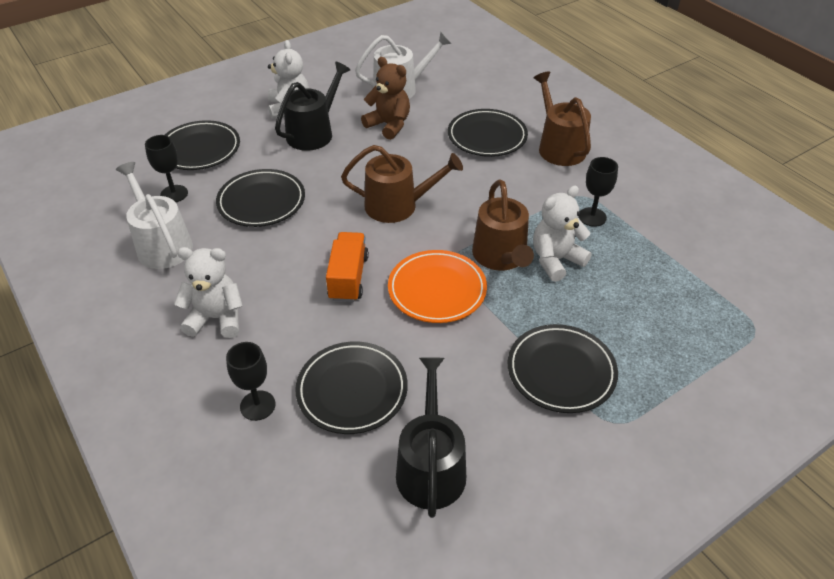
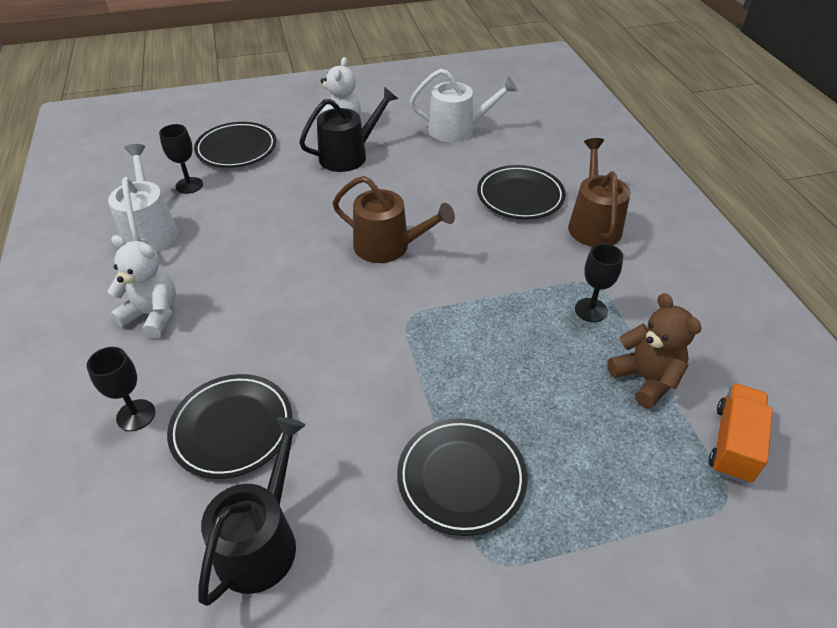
camera: 20 degrees right, 0 degrees up
(261, 202) = (261, 211): black plate -> none
(348, 278) = (297, 308): orange truck -> orange truck (733, 443)
(389, 125) = (425, 163): brown teddy bear -> brown teddy bear (645, 379)
(437, 290) = (378, 345): orange plate -> none
(501, 257) = (465, 328): brown watering can -> none
(556, 260) = (523, 348): white teddy bear -> none

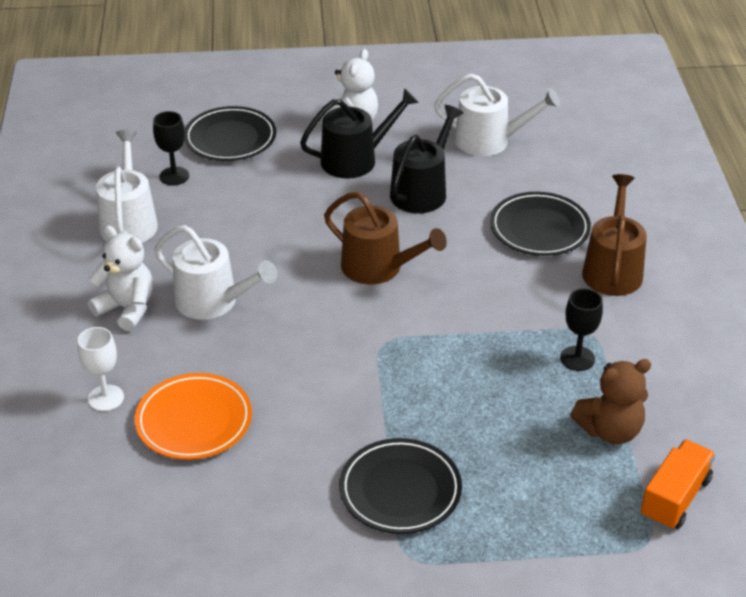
camera: 10 degrees right, 5 degrees down
(136, 415) = (106, 398): black goblet -> white goblet
(232, 428) = (194, 421): black plate -> orange plate
(238, 297) = (213, 301): none -> white watering can
(261, 541) = (209, 514): black watering can -> black watering can (422, 191)
(645, 379) = (610, 430): brown teddy bear -> brown teddy bear turned 90 degrees clockwise

